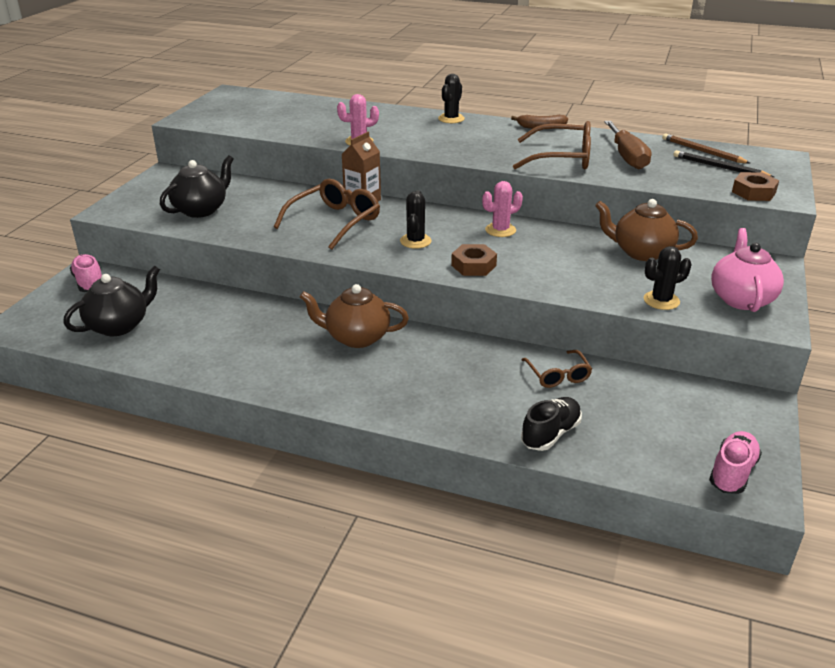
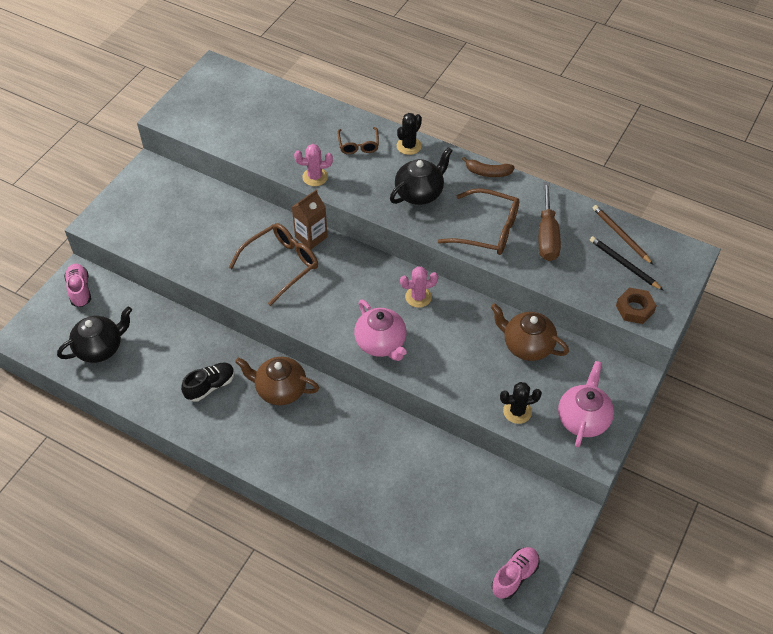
camera: 10 degrees right, 20 degrees up
(201, 210) = (172, 231): black teapot -> black teapot (420, 193)
(415, 241) = (342, 303): black cactus -> none
(473, 265) = (381, 343): brown nut -> pink teapot
(550, 434) = (398, 518): black shoe -> black shoe (210, 386)
(558, 375) = (424, 457): brown glasses -> brown glasses (358, 145)

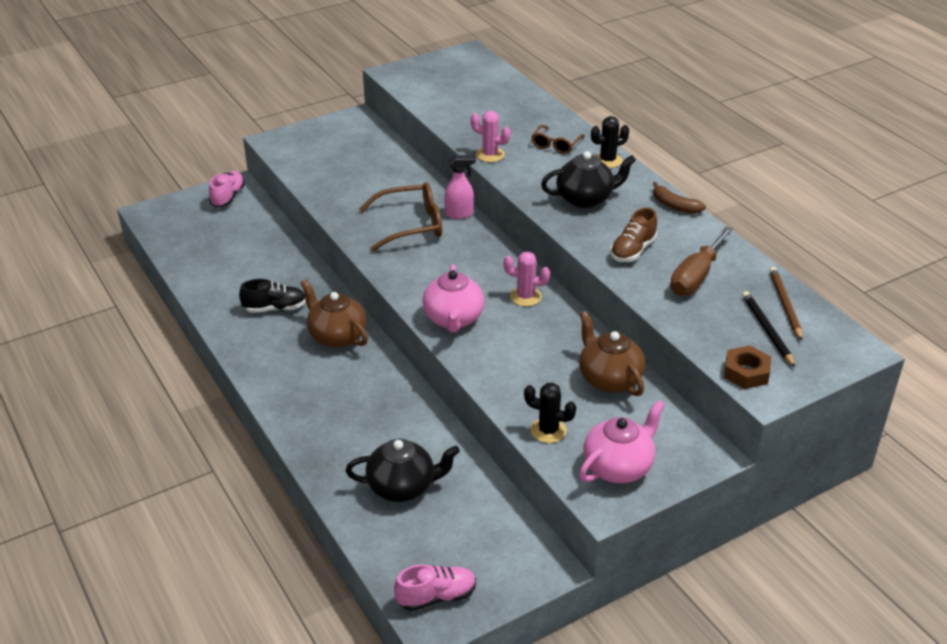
camera: 30 degrees right, 15 degrees down
(100, 348) = (206, 244): black teapot -> black teapot (402, 487)
(311, 237) = (459, 214): brown carton -> pink spray bottle
(488, 230) = (632, 250): brown glasses -> brown shoe

